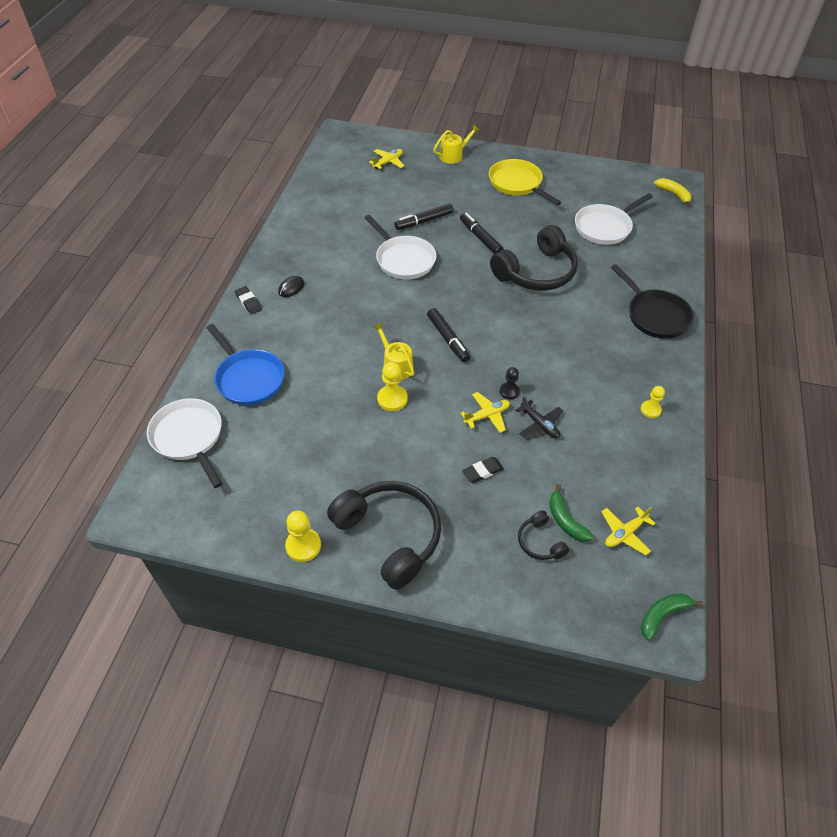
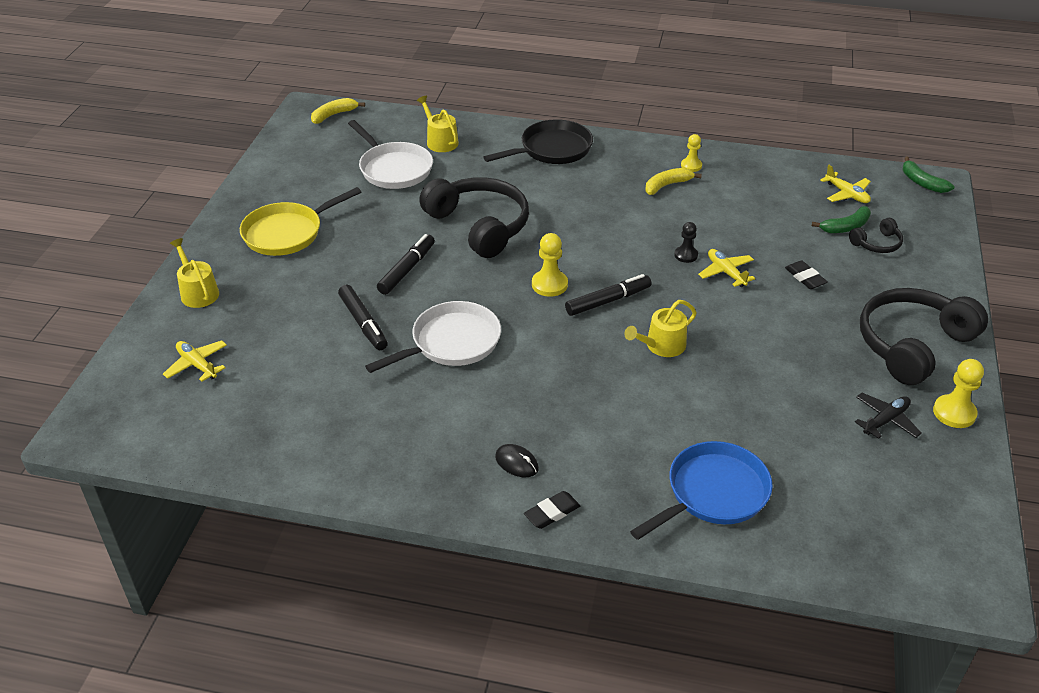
camera: 90 degrees left, 10 degrees down
(189, 437) = (836, 546): white pan -> none
(392, 399) = (718, 347): yellow pawn -> yellow pawn (549, 284)
(480, 238) = (407, 269): black marker -> black marker turned 150 degrees clockwise
(539, 424) = (729, 236): black plane -> black plane (885, 420)
(613, 389) = (667, 185): none -> yellow banana
(650, 250) = (440, 141): none -> yellow watering can

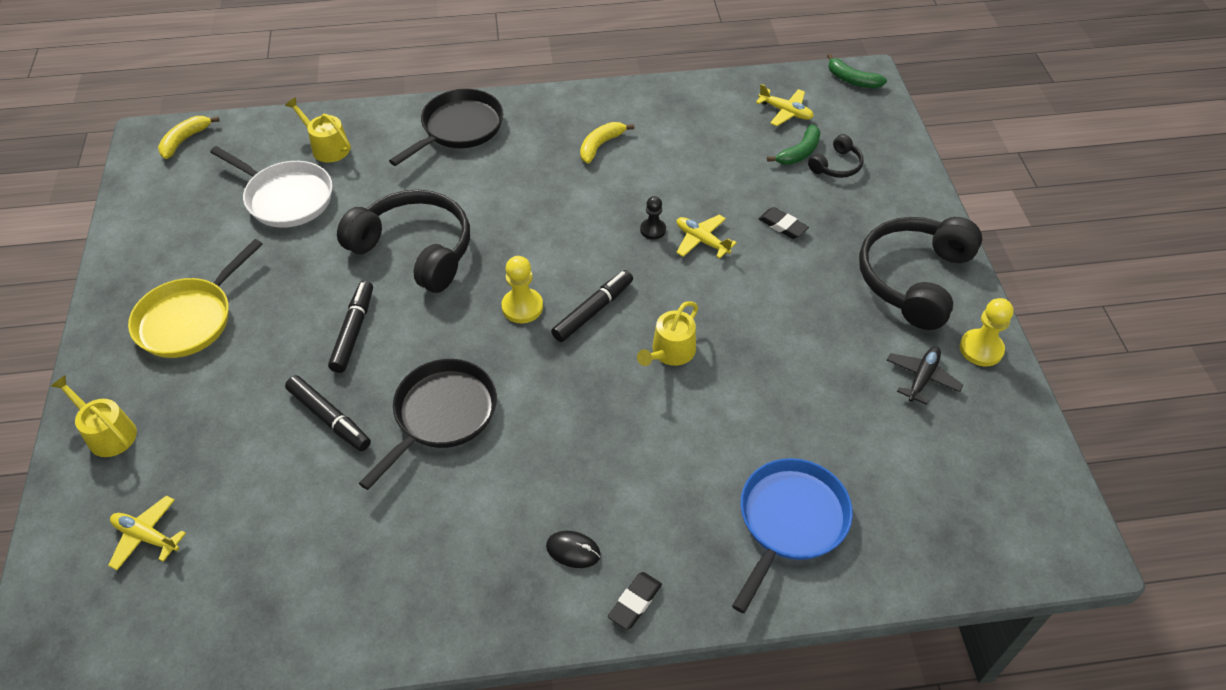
camera: 20 degrees left, 10 degrees up
(451, 343) = (441, 415): white pan -> black pan
(691, 166) = (616, 114): yellow pawn -> none

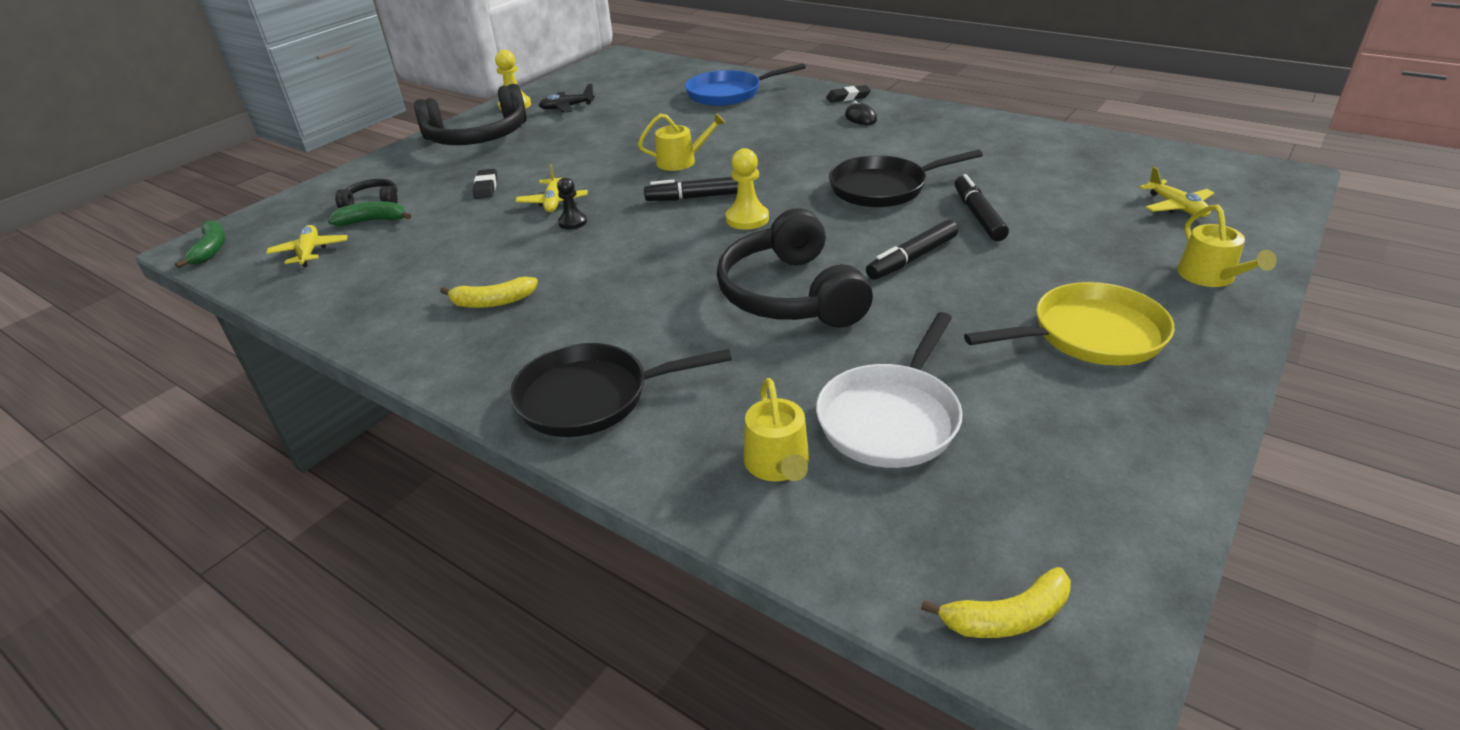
camera: 135 degrees left, 15 degrees down
(286, 198) = (891, 418): white pan -> white pan turned 135 degrees counterclockwise

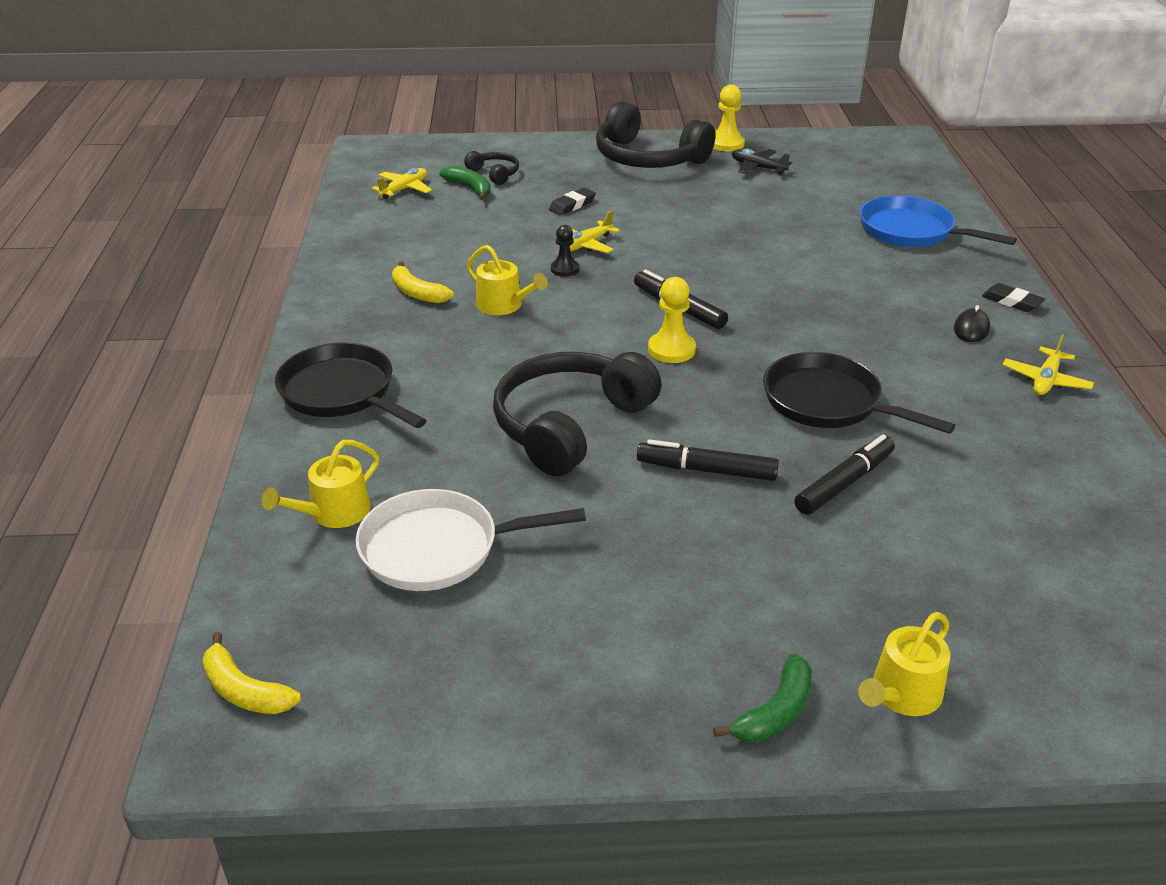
camera: 50 degrees right, 0 degrees up
(211, 250) = (369, 154): green banana -> green banana (774, 712)
(681, 161) = (734, 270): yellow watering can -> yellow watering can (503, 305)
(1090, 335) = (682, 631): yellow pan -> none
(1176, 207) = (1052, 627): yellow plane -> yellow plane (1045, 380)

